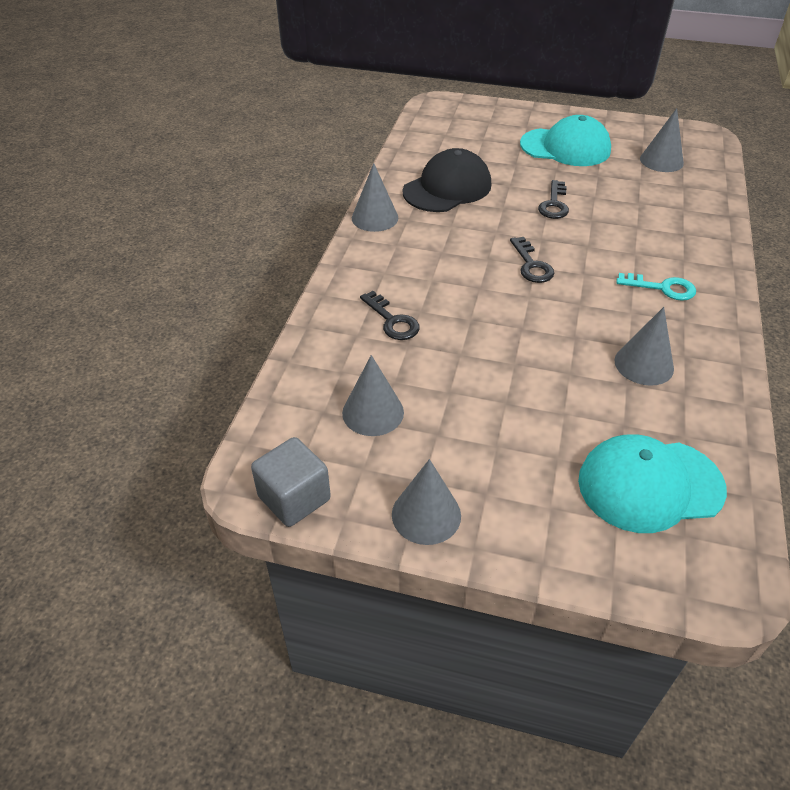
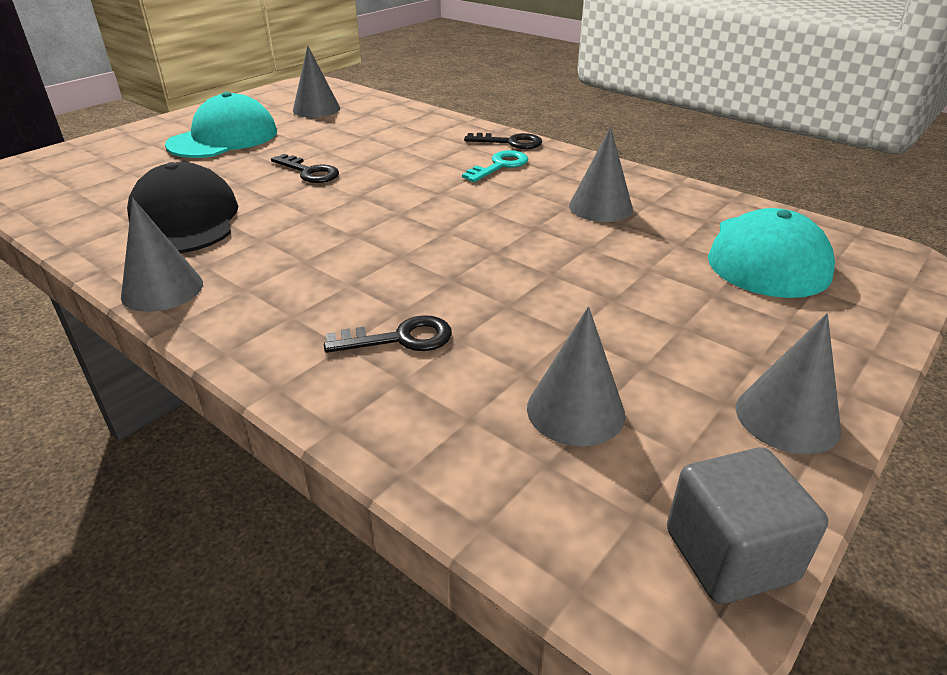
camera: 65 degrees left, 10 degrees down
(531, 265) = (395, 214): black key -> black key (510, 142)

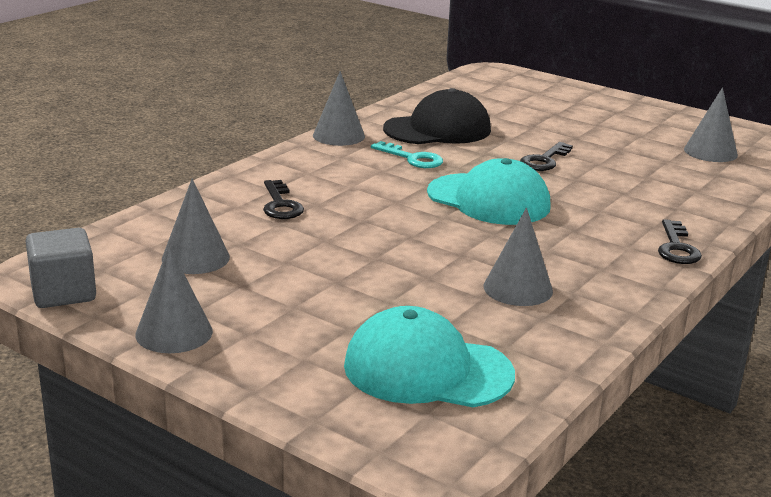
camera: 85 degrees right, 10 degrees down
(223, 138) = (604, 124): turquoise cap -> turquoise cap (488, 200)
(500, 166) = (603, 241): turquoise key -> turquoise key (412, 158)

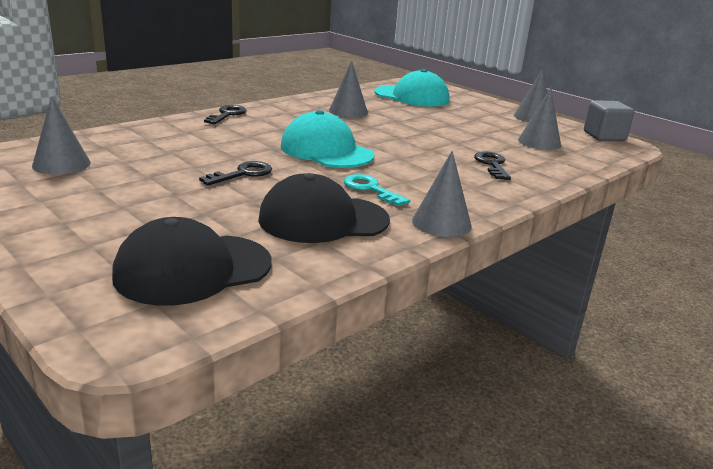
camera: 170 degrees left, 0 degrees up
(496, 96) = (193, 269): none -> black cap

